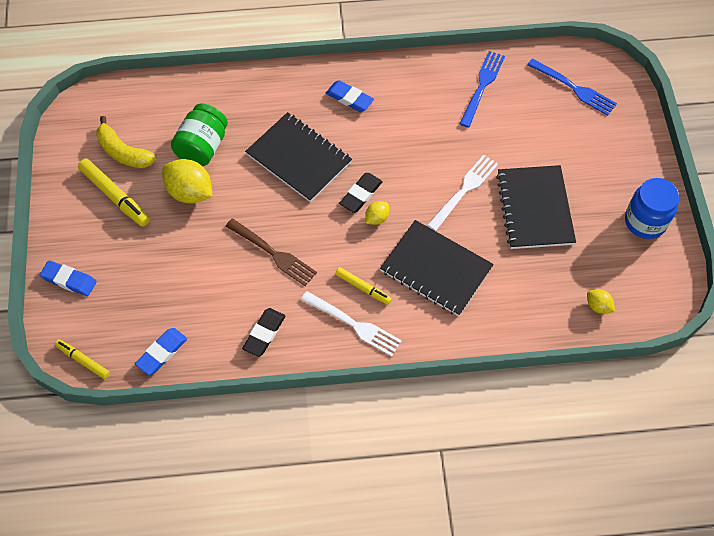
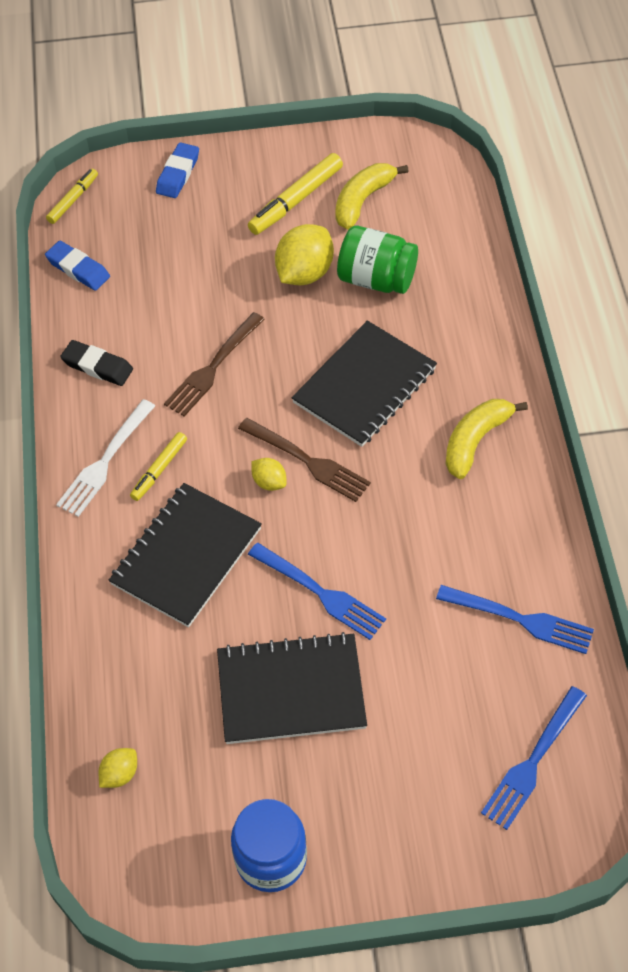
camera: 90 degrees right, 5 degrees down
(349, 98) = (475, 441): blue eraser -> yellow banana
(361, 194) = (308, 461): black eraser -> brown fork
(464, 190) = (321, 593): white fork -> blue fork

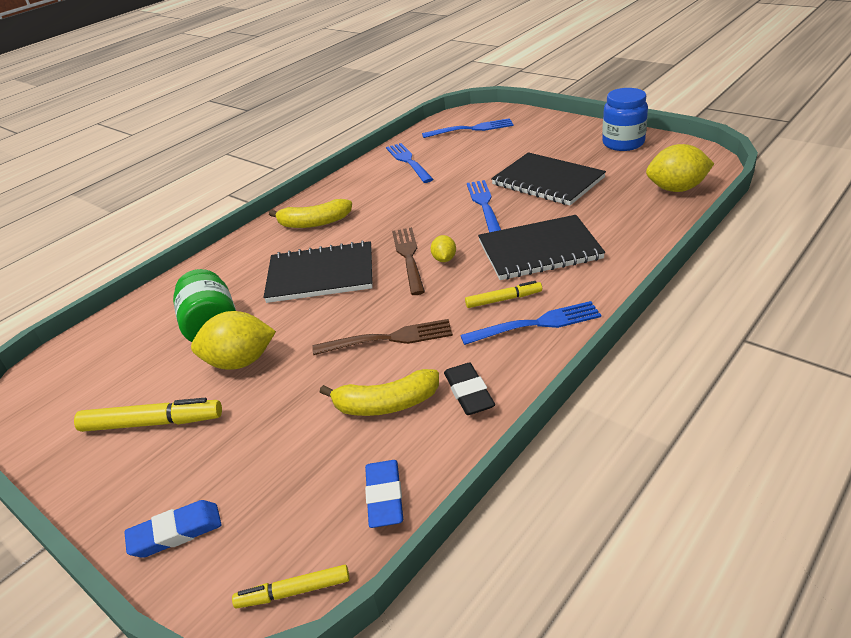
camera: 130 degrees left, 20 degrees down
(104, 462) = (537, 324): white fork -> blue fork
(120, 774) = (676, 189): yellow lemon -> yellow lemon, size x1.95
(362, 201) = (122, 387): yellow banana -> yellow banana (386, 404)

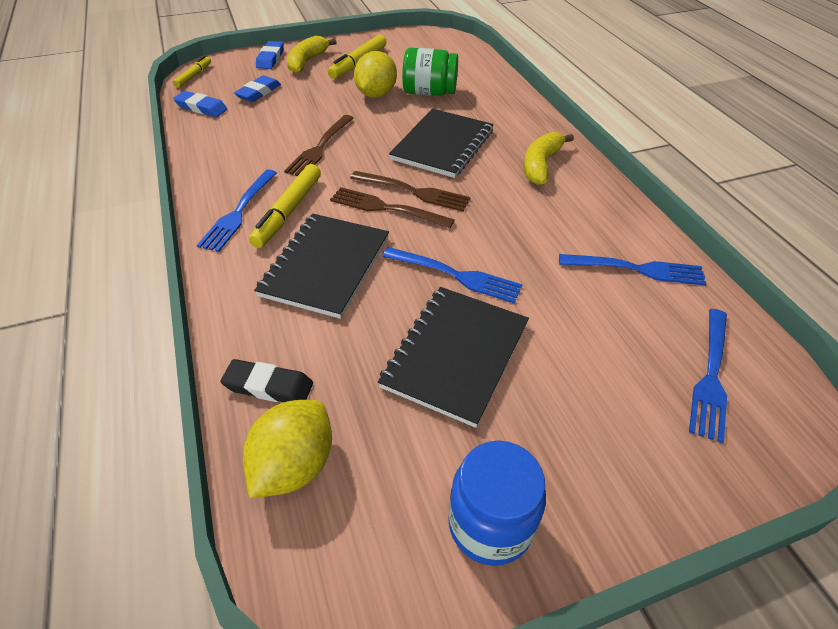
camera: 115 degrees right, 10 degrees up
(300, 467) = (258, 92): none -> blue eraser
(386, 404) = (261, 128): yellow banana -> yellow banana (307, 62)
(444, 259) = (386, 208): yellow lemon -> brown fork
(468, 393) = (224, 157): black eraser -> black eraser (268, 386)
(503, 299) = (288, 212): yellow marker -> yellow marker, size x1.63
(547, 181) = (456, 355): black notebook -> black notebook turned 45 degrees counterclockwise

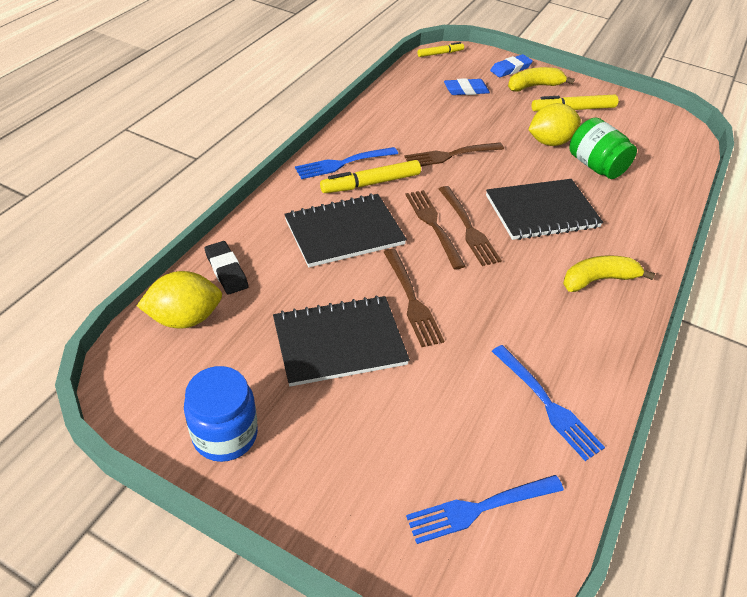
camera: 45 degrees right, 0 degrees up
(201, 108) = (414, 80): blue eraser -> none
(456, 275) = (412, 300): blue fork -> brown fork

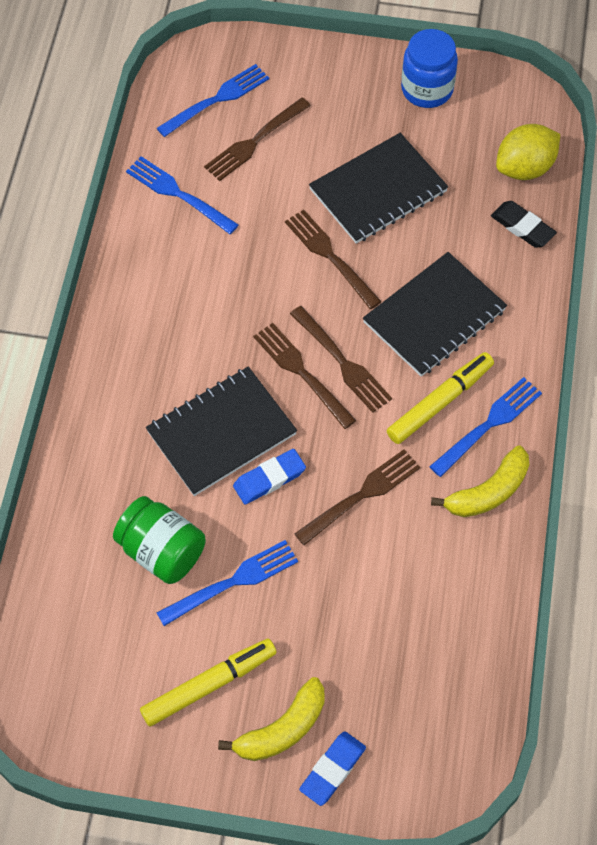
camera: 165 degrees right, 15 degrees up
(440, 53) = (465, 767): yellow marker -> none
(449, 436) = (254, 142): none -> brown fork
(466, 90) = (387, 667): blue eraser -> blue eraser (269, 479)
(549, 142) = (233, 582): yellow lemon -> blue fork
(598, 279) = (143, 349): yellow banana -> yellow banana (488, 492)

